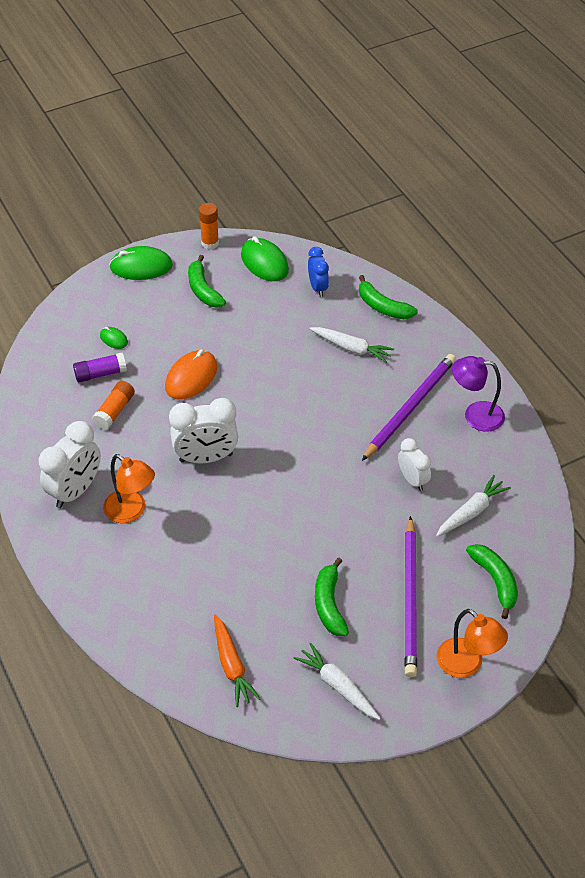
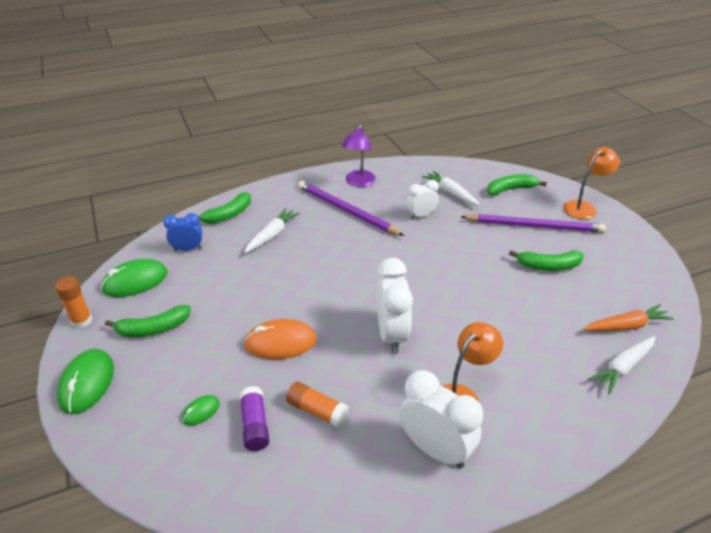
camera: 85 degrees left, 10 degrees down
(191, 377) = (280, 342): orange mouse -> orange mouse turned 45 degrees counterclockwise
(337, 686) = (623, 267): white carrot -> white carrot (622, 367)

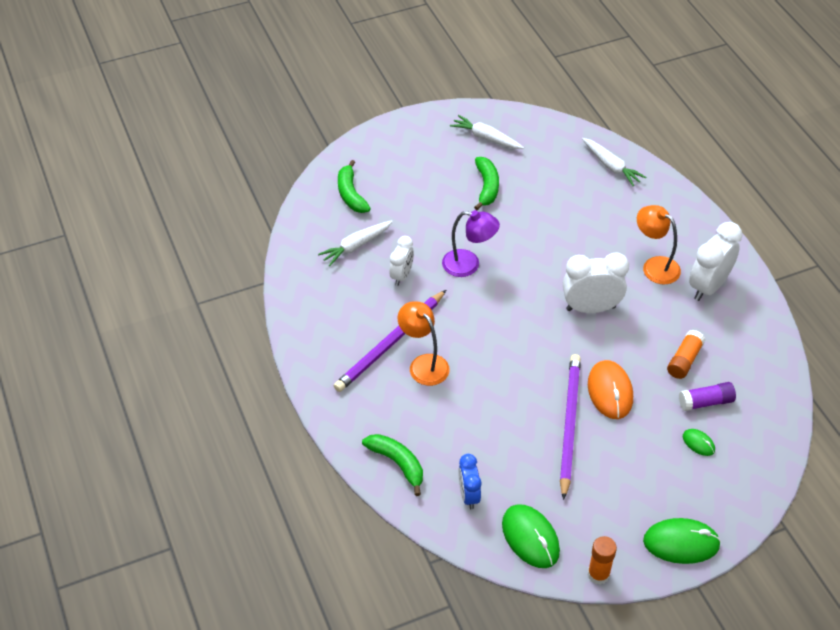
camera: 90 degrees left, 10 degrees up
(153, 329) = (603, 502): green banana -> none
(272, 235) = (439, 413): white carrot -> white carrot (486, 138)
(359, 182) = (328, 331): purple lamp -> purple lamp (469, 265)
(421, 215) = (401, 276): white clock -> white clock turned 135 degrees counterclockwise
(534, 226) = (422, 186): purple pencil -> purple pencil (569, 424)
(584, 207) = (388, 143): orange lamp -> orange lamp (424, 364)
(626, 326) = (563, 153): orange carrot -> none

